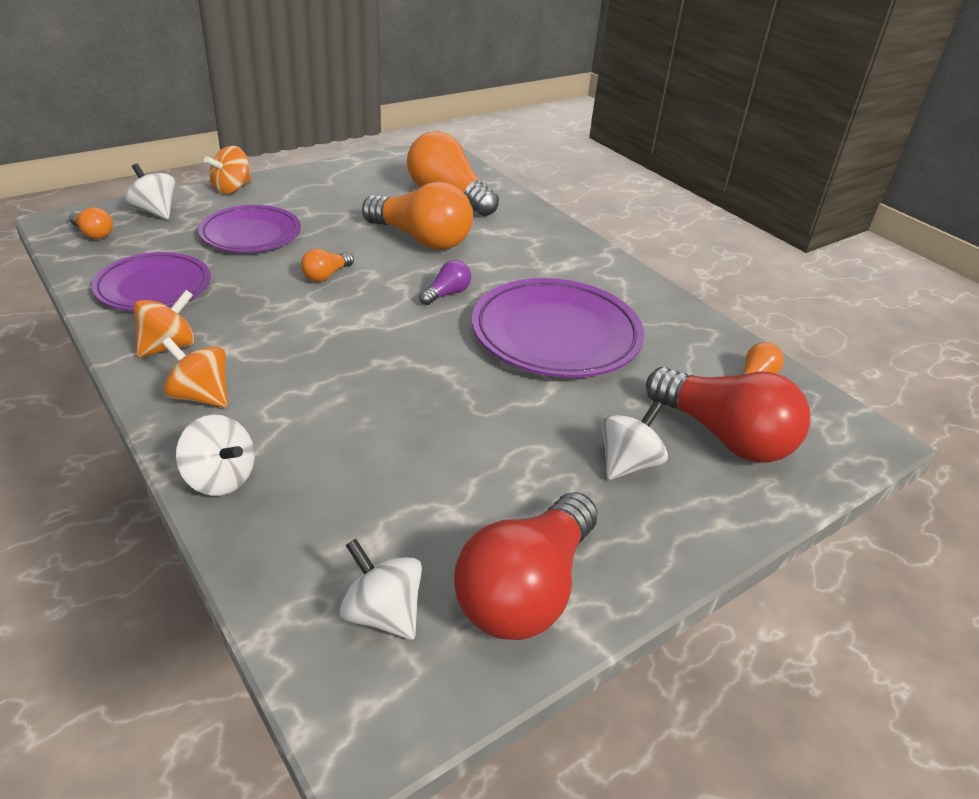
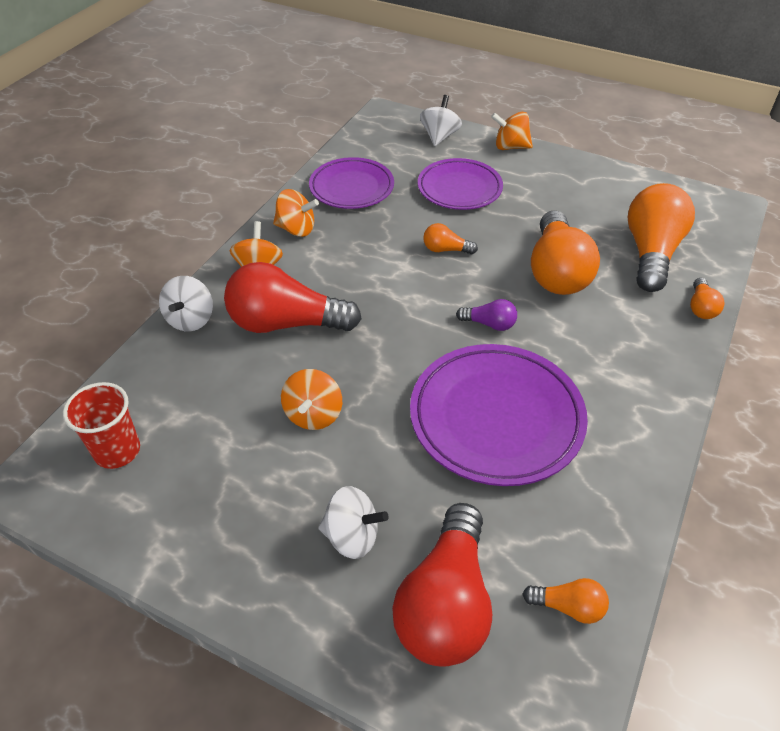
camera: 65 degrees right, 10 degrees up
(93, 234) = (385, 131): orange light bulb -> orange light bulb (701, 307)
(382, 613) = (117, 451): white spinning top -> red cup
(463, 434) = (313, 414): none -> orange spinning top
(526, 590) = (172, 520): red light bulb -> red light bulb (286, 323)

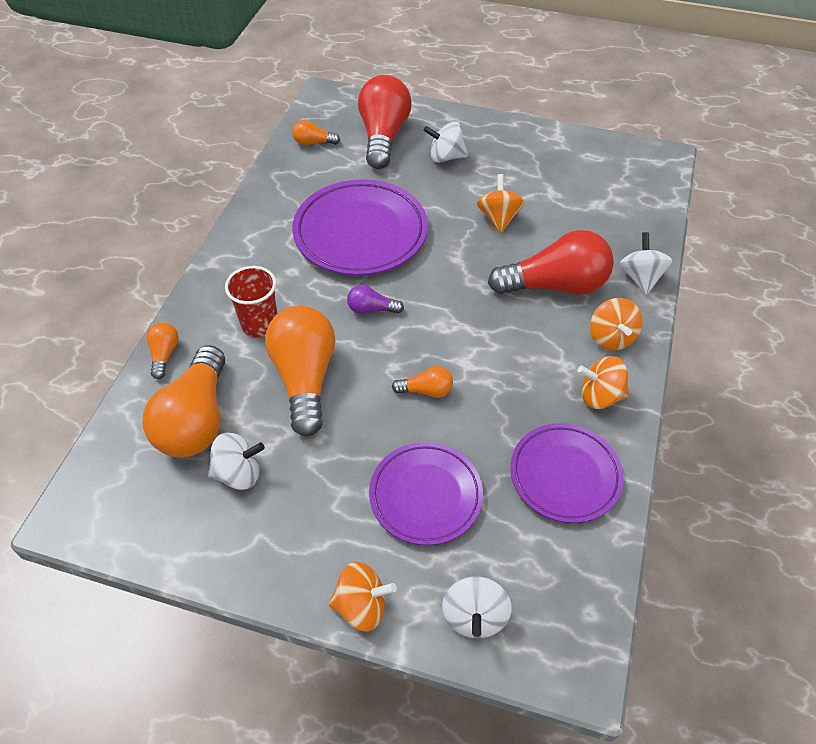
camera: 170 degrees right, 5 degrees up
(117, 451) = (623, 180): red cup -> red cup (260, 324)
(605, 215) = (239, 473): none -> white spinning top

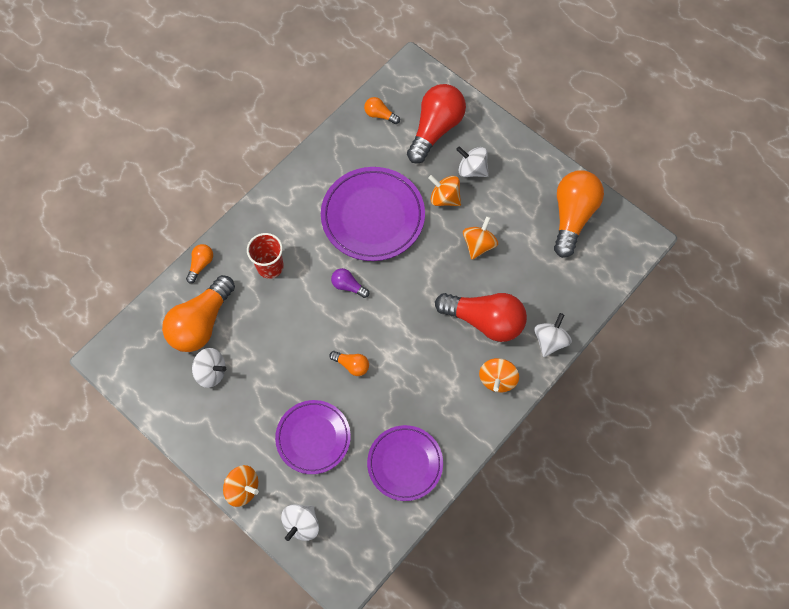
camera: 25 degrees right, 15 degrees up
(305, 378) = (280, 321): orange light bulb -> orange light bulb (572, 216)
(600, 396) = (461, 419): orange spinning top -> orange spinning top (444, 198)

